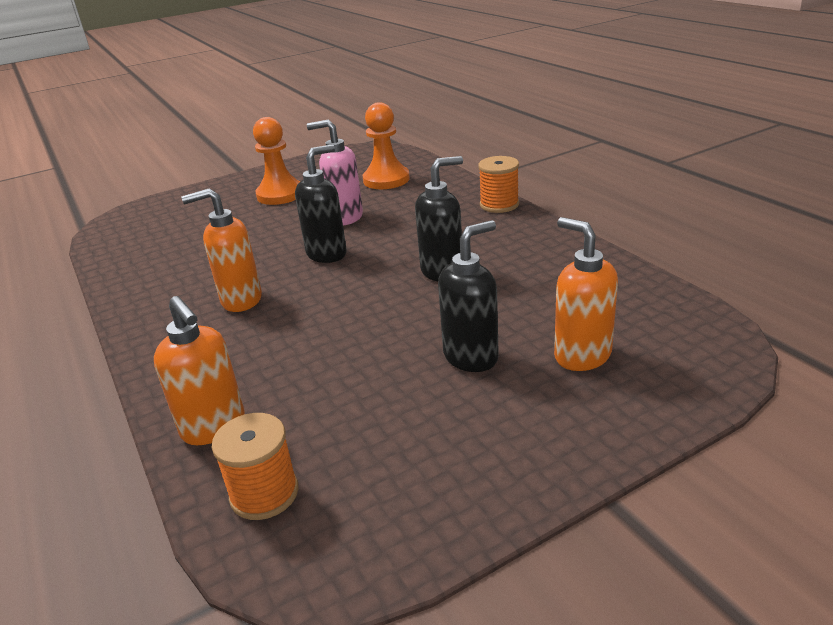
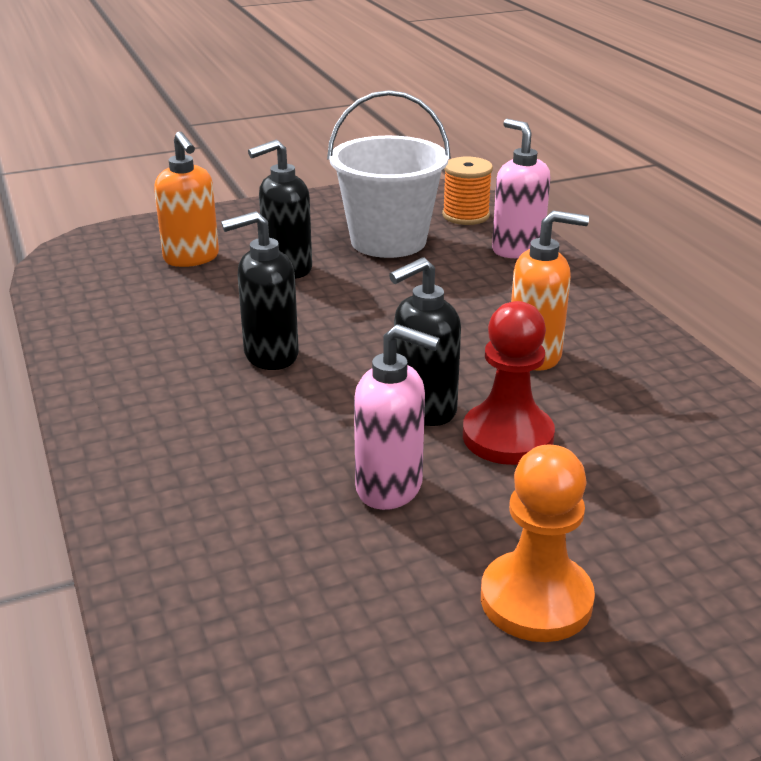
camera: 175 degrees left, 0 degrees up
(214, 427) = (517, 249): orange soap dispenser -> pink soap dispenser
(276, 247) = (507, 437): none -> red pawn
(369, 419) = (388, 241): none -> white bucket
(386, 180) = (282, 604): orange pawn -> none
(499, 205) = (109, 466): orange spool -> none

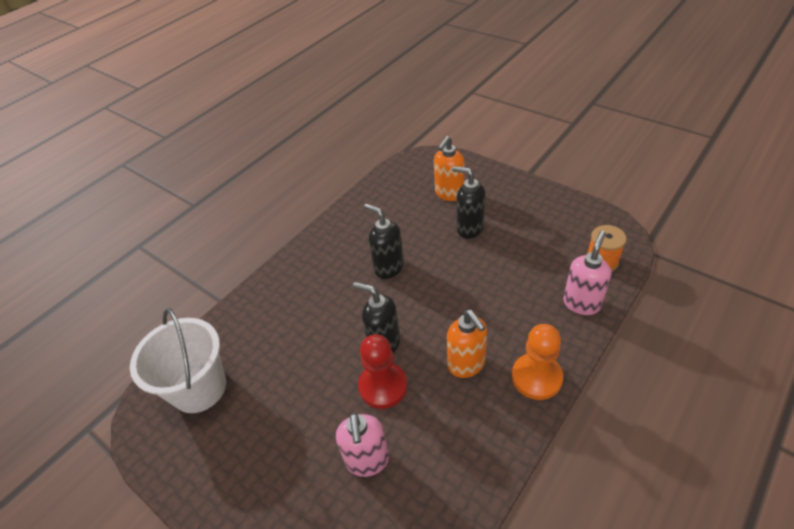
camera: 65 degrees right, 15 degrees up
(388, 241) = (535, 247): white bucket -> white bucket (199, 388)
(390, 488) = (317, 361): pink soap dispenser -> pink soap dispenser (367, 461)
(536, 600) = (271, 449): orange pawn -> orange pawn (536, 377)

